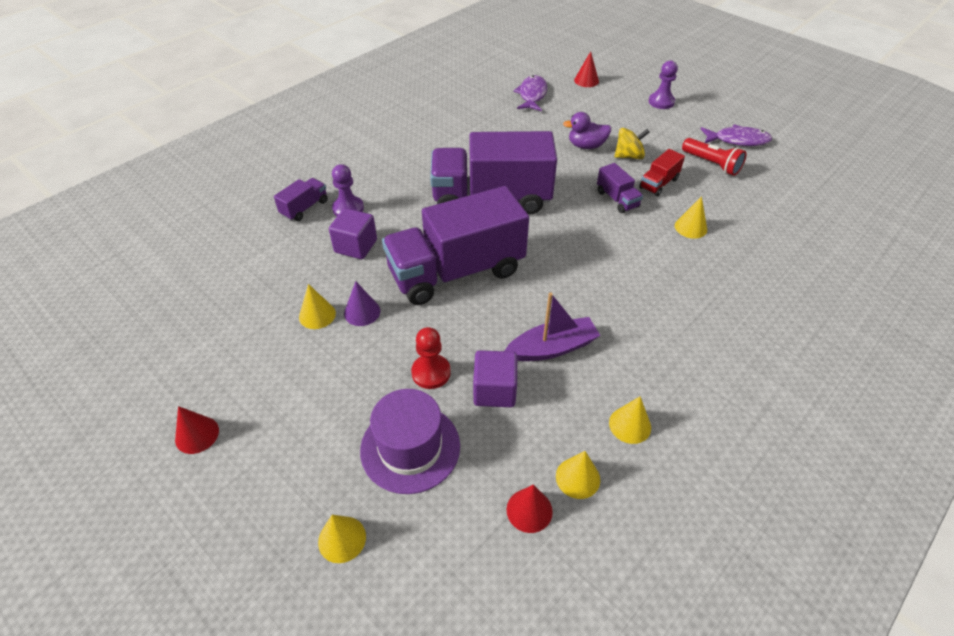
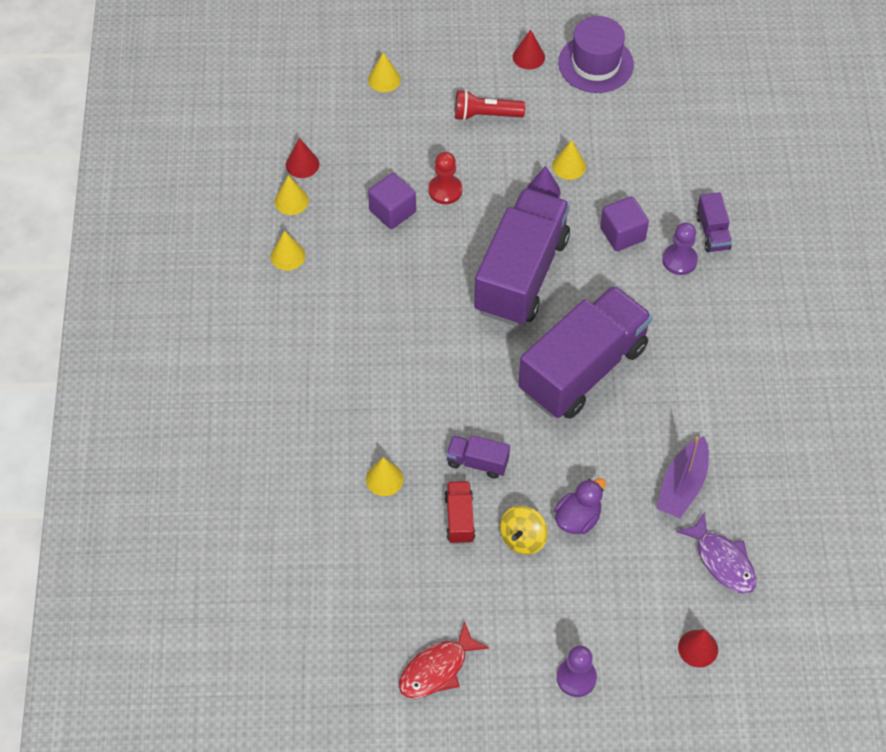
camera: 135 degrees right, 10 degrees up
(410, 448) = (403, 142): purple hat -> purple hat (595, 64)
(552, 348) = (386, 269): purple boat -> purple boat (682, 485)
(712, 164) = (433, 597): red flashlight -> red flashlight (485, 115)
(738, 140) = (437, 669): purple fish -> red fish

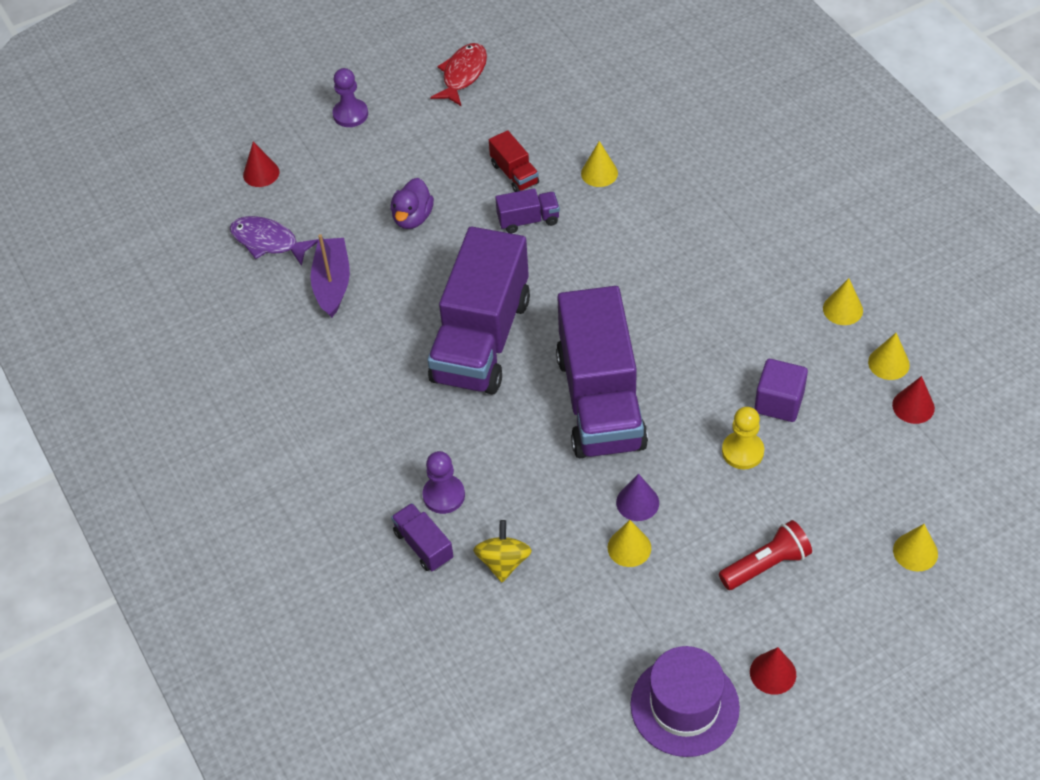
camera: 155 degrees right, 5 degrees down
(445, 190) = (742, 451): red pawn -> yellow pawn
(523, 538) = (451, 183): yellow spinning top -> yellow spinning top (503, 562)
(622, 234) = (521, 495): purple cube -> none

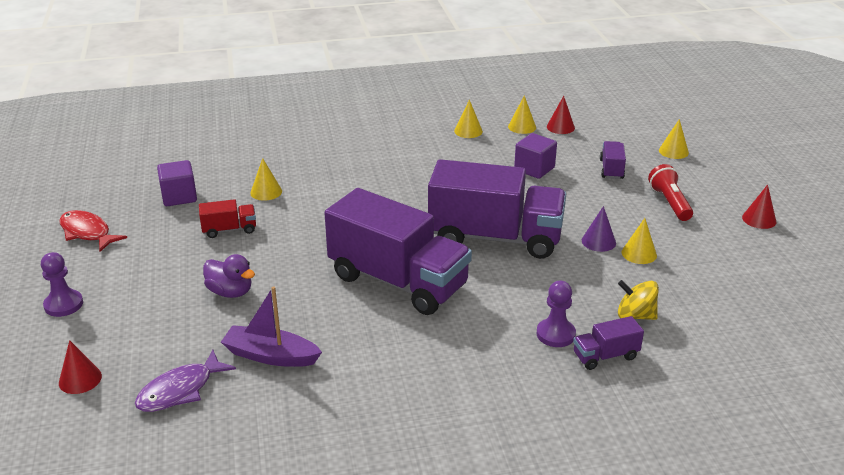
camera: 75 degrees left, 20 degrees down
(528, 220) = (286, 233): purple truck -> purple truck (611, 169)
(556, 110) = (179, 197): none -> purple cube
(684, 706) = (783, 259): purple hat -> none
(742, 451) = (570, 191): yellow pawn -> none

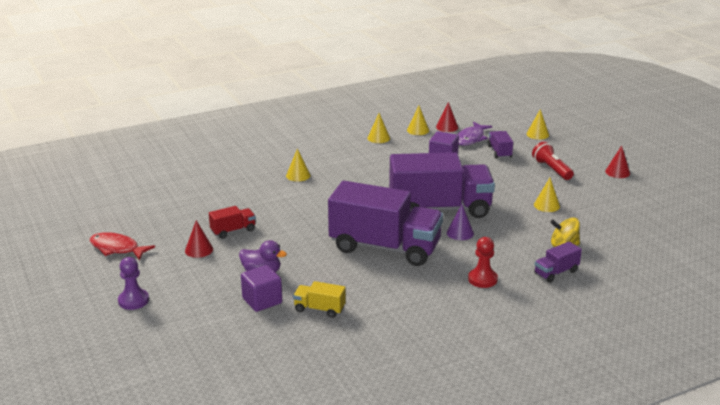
camera: 15 degrees left, 5 degrees down
(80, 379) = (182, 347): red cone -> red cone (199, 250)
(179, 197) = (176, 213): purple cube -> purple cube (262, 301)
(180, 390) = (265, 341): purple fish -> purple fish (471, 138)
(266, 192) = (245, 200): yellow cone -> yellow cone (298, 175)
(271, 356) = (319, 309): purple boat -> yellow truck
(500, 349) = (482, 279): none -> red pawn
(555, 334) = (515, 264): purple pawn -> none
(598, 241) = (515, 201): purple cone -> purple cone (460, 233)

